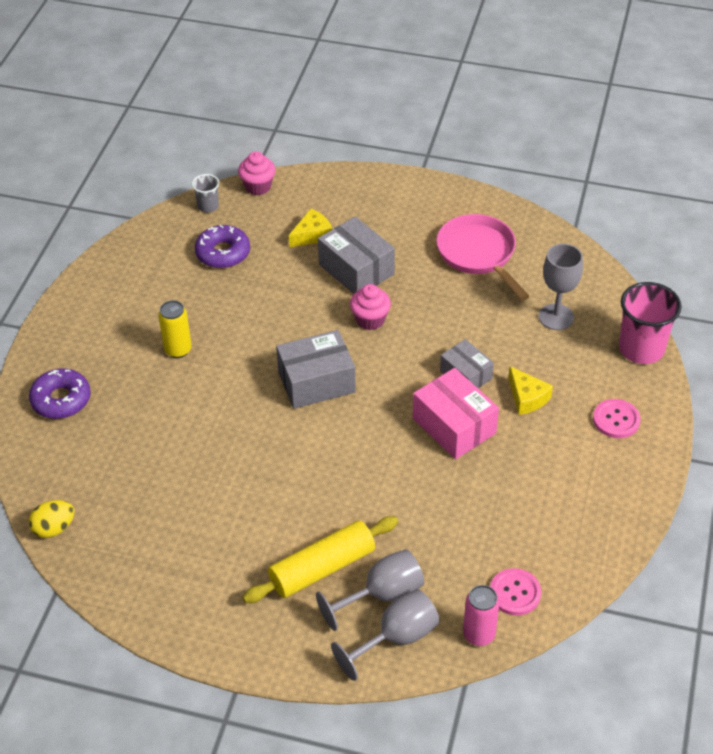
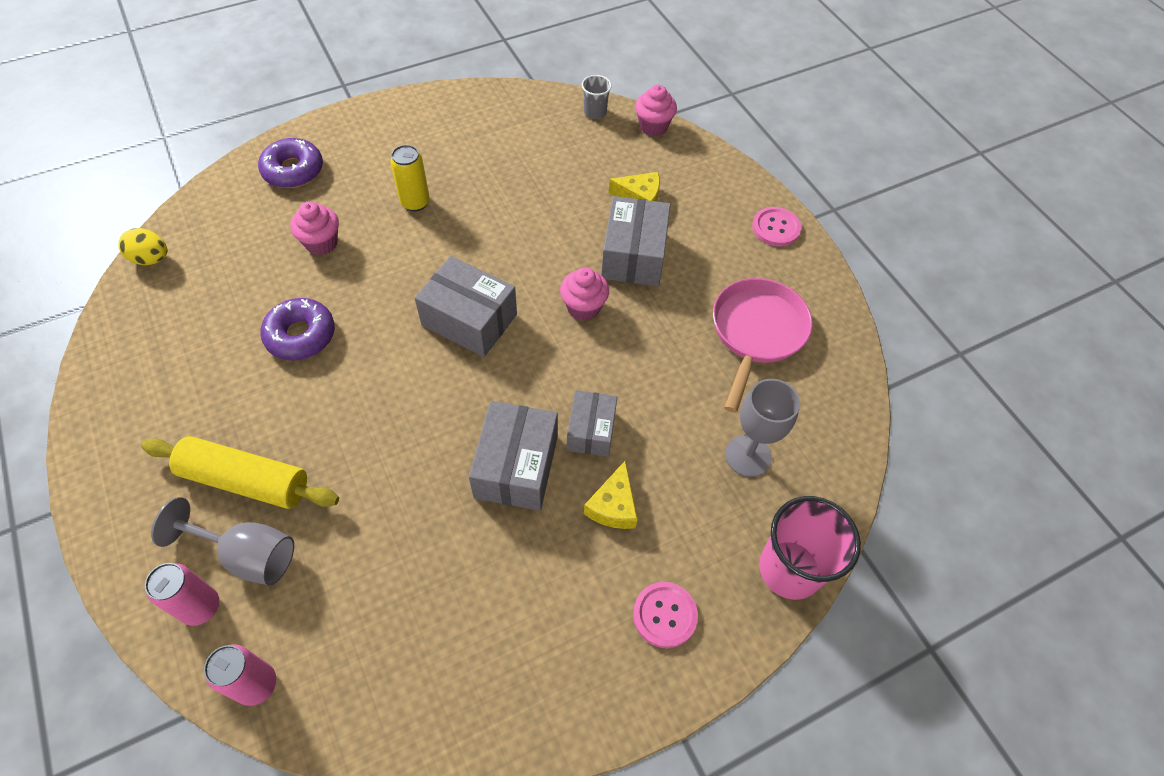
camera: 45 degrees right, 10 degrees up
(155, 422) = (321, 243): none -> pink cupcake
(223, 253) = (553, 156): purple donut -> purple donut (301, 335)
(396, 638) = (201, 607): grey goblet -> pink can
(454, 426) = (516, 466): pink box -> grey box
(515, 593) = (339, 681): pink button -> pink button (776, 228)

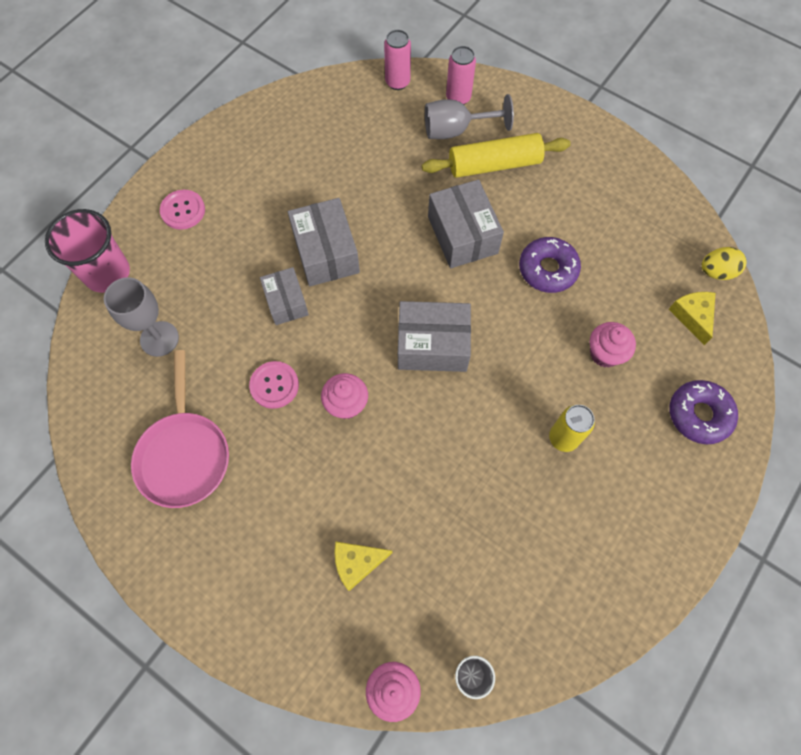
camera: 155 degrees right, 10 degrees up
(613, 506) = (245, 258): yellow cheese -> yellow cheese (692, 316)
(633, 255) = (329, 484): grey box -> grey box (462, 235)
(776, 228) = (201, 598): pink button -> pink button (274, 385)

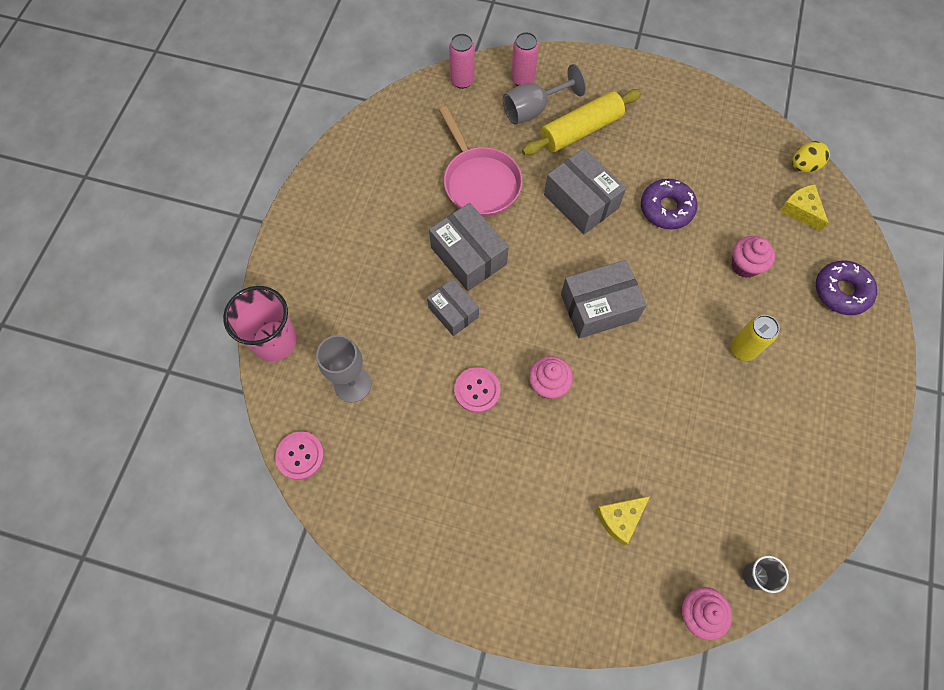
camera: 20 degrees left, 0 degrees up
(183, 210) = (319, 259): pink button -> pink button (300, 456)
(184, 455) = (425, 481): pink pan -> pink pan (479, 182)

